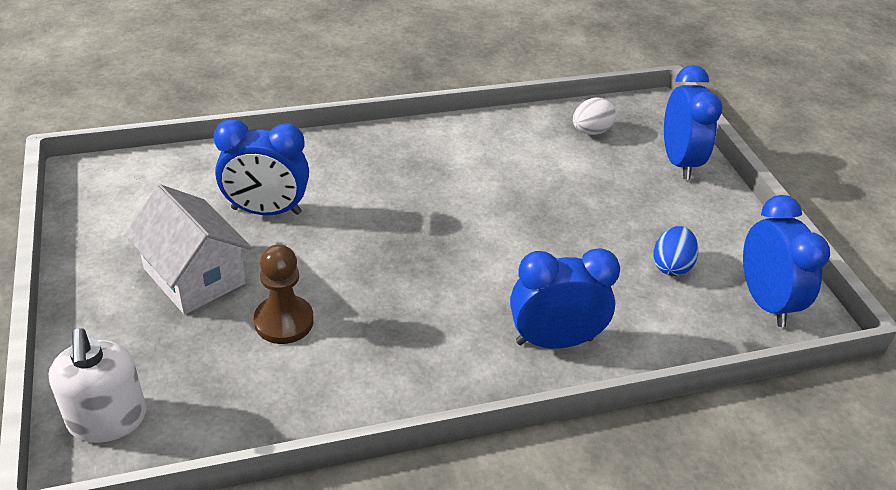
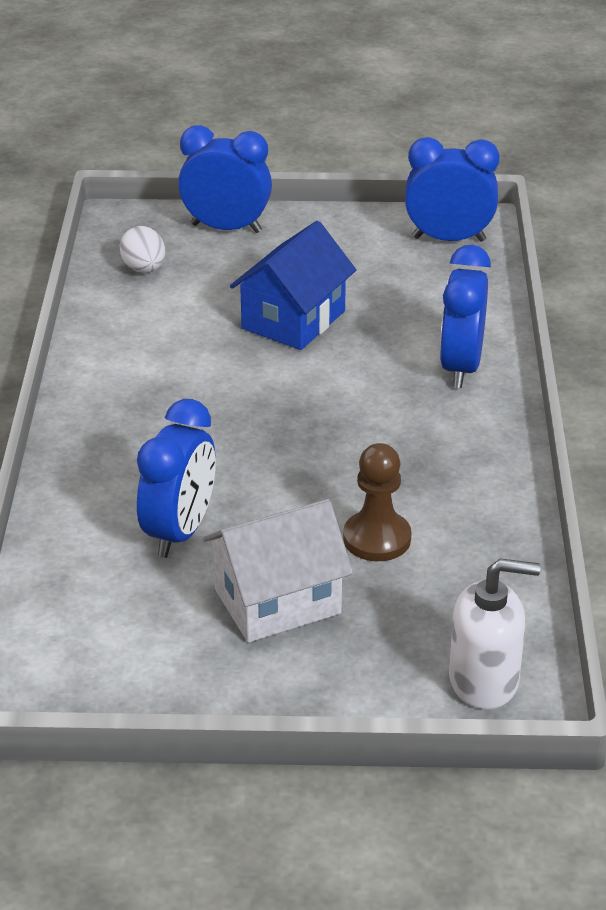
camera: 70 degrees left, 5 degrees down
(568, 222) = (293, 320): none -> blue house
(671, 266) = (383, 276): blue egg -> none

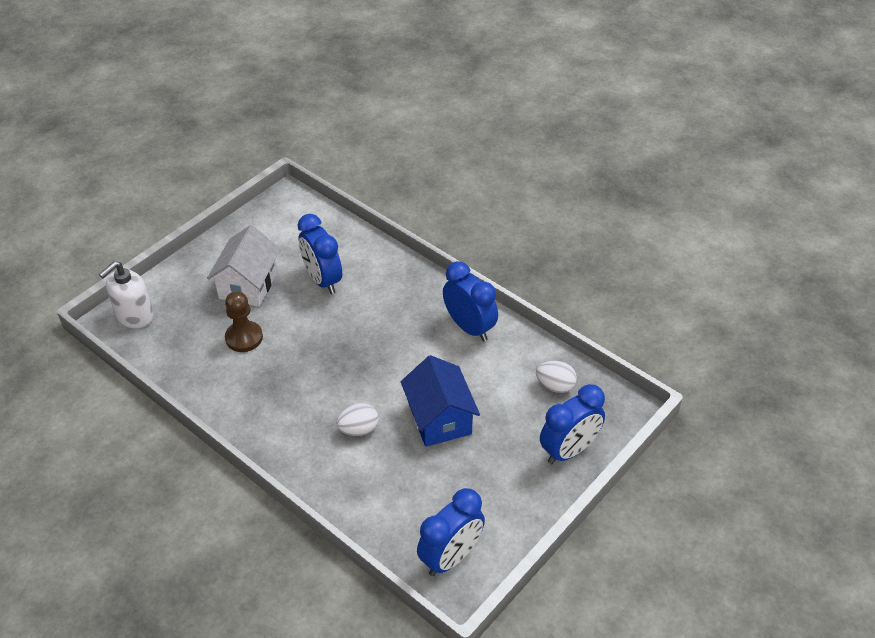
camera: 130 degrees right, 10 degrees up
(385, 365) = (359, 429): none -> white egg
(461, 367) = (322, 460): blue clock -> blue clock (469, 327)

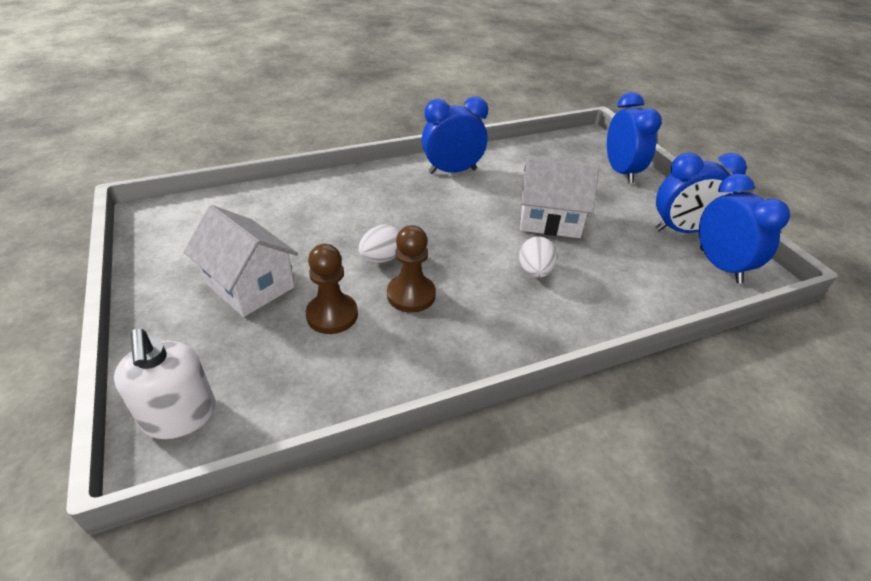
camera: 65 degrees left, 5 degrees down
(287, 368) = (411, 295): none -> brown pawn
(323, 280) = (305, 230): blue clock -> blue clock (681, 230)
(439, 418) = (550, 220): blue house -> white house
(555, 386) = (549, 156): white egg -> white egg (381, 258)

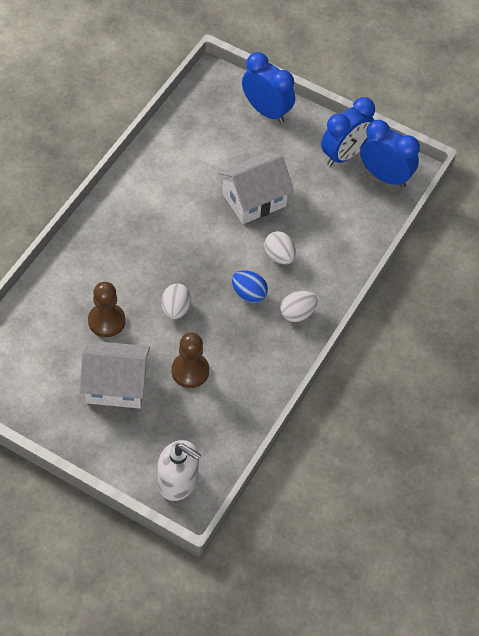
camera: 40 degrees left, 15 degrees up
(411, 295) = (222, 325): brown pawn -> brown pawn (106, 321)
(452, 171) = (143, 190): blue clock -> none
(469, 285) = (248, 294): none -> blue egg
(506, 330) = (297, 313): none -> white egg

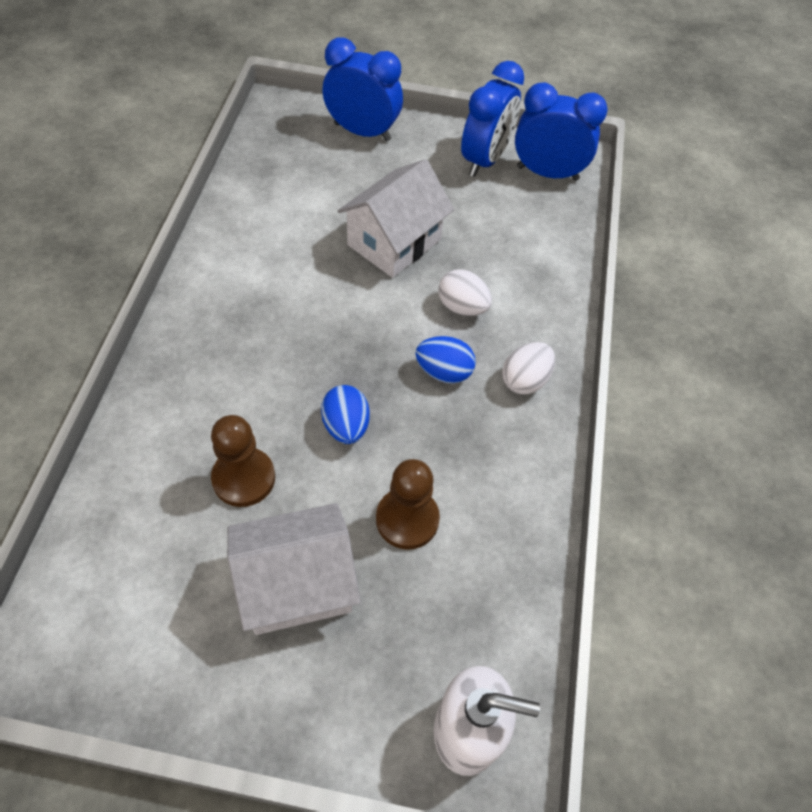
camera: 20 degrees left, 0 degrees up
(176, 309) = (346, 426): white egg -> blue egg

